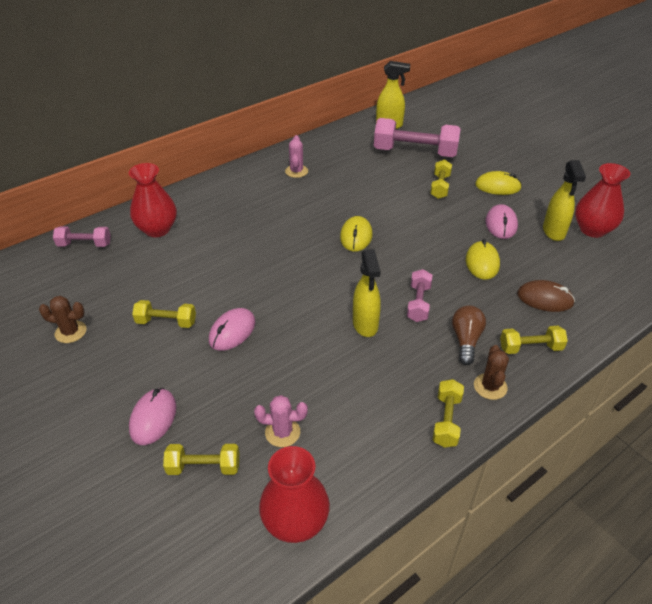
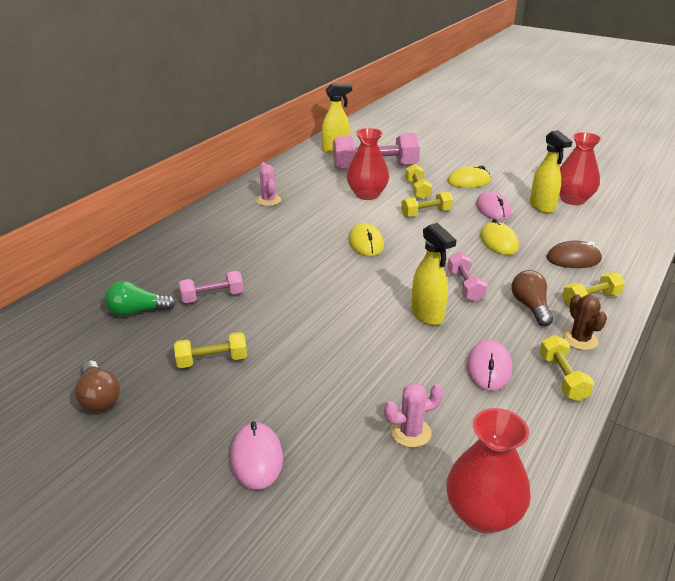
camera: 20 degrees left, 10 degrees down
(70, 332) = (99, 397): brown cactus -> brown light bulb
(85, 244) = (65, 307): pink dumbbell -> pink dumbbell (212, 296)
(134, 261) = (137, 311): none -> green light bulb
(157, 229) = (146, 277): red vase -> red vase (367, 194)
(204, 467) = (347, 491): yellow dumbbell -> yellow dumbbell (426, 213)
(232, 331) = (293, 352): pink mouse -> pink mouse (488, 368)

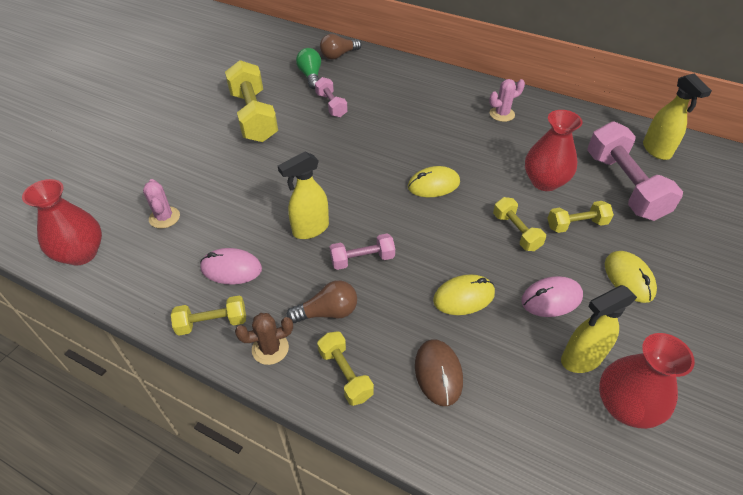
camera: 85 degrees right, 15 degrees up
(99, 397) = (222, 80): brown light bulb -> brown light bulb (339, 55)
(212, 360) = (254, 116): yellow dumbbell -> yellow dumbbell, size x1.91
(256, 458) = (157, 147): pink mouse -> none

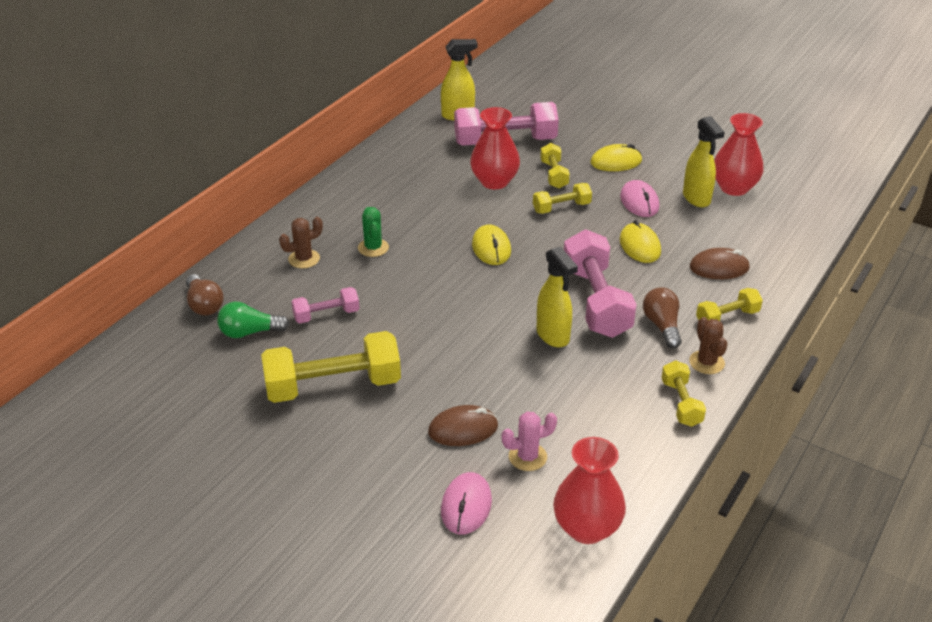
camera: 85 degrees left, 10 degrees down
(201, 181) = (463, 429): none -> brown mouse
(231, 268) = (609, 393): pink mouse -> pink mouse (466, 506)
(362, 259) = (596, 301): pink dumbbell -> pink dumbbell, size x1.91
(397, 88) = (304, 259): none -> brown cactus
(418, 118) = (373, 248): none -> green cactus
(502, 114) = (379, 190): pink cactus -> none

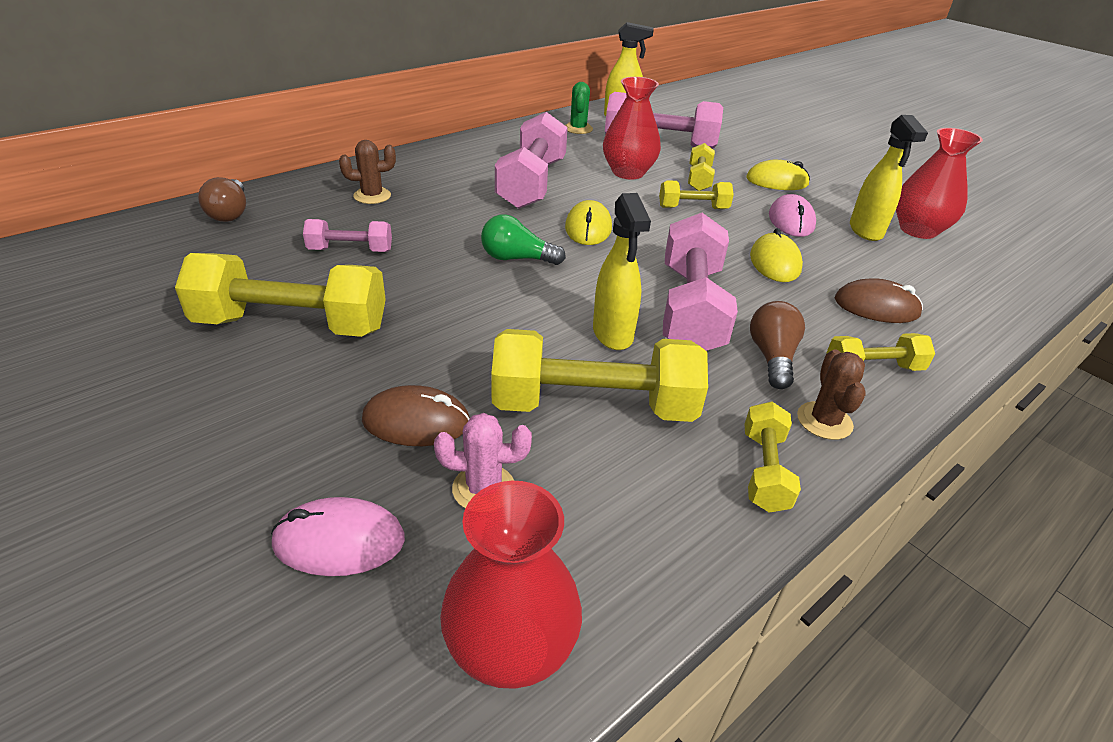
camera: 15 degrees right, 0 degrees up
(249, 332) = (251, 248): green light bulb -> green light bulb (517, 259)
(373, 248) = (454, 201): green cactus -> green cactus (578, 129)
(423, 213) = (532, 183): none -> pink dumbbell
(466, 506) = (339, 541): pink mouse -> pink mouse turned 60 degrees clockwise
(565, 390) = (593, 406): none -> yellow dumbbell

